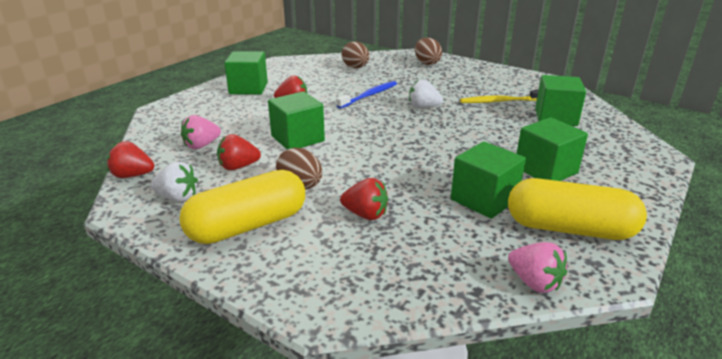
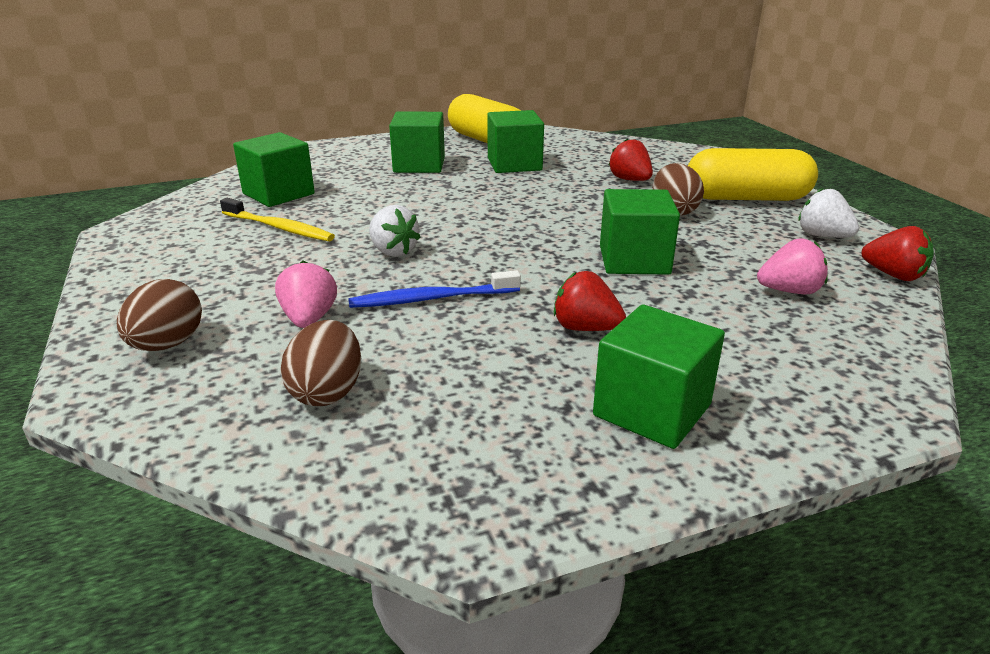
camera: 145 degrees left, 0 degrees up
(238, 167) = (739, 247): red strawberry -> none
(534, 282) = (560, 134): pink strawberry -> pink strawberry (309, 319)

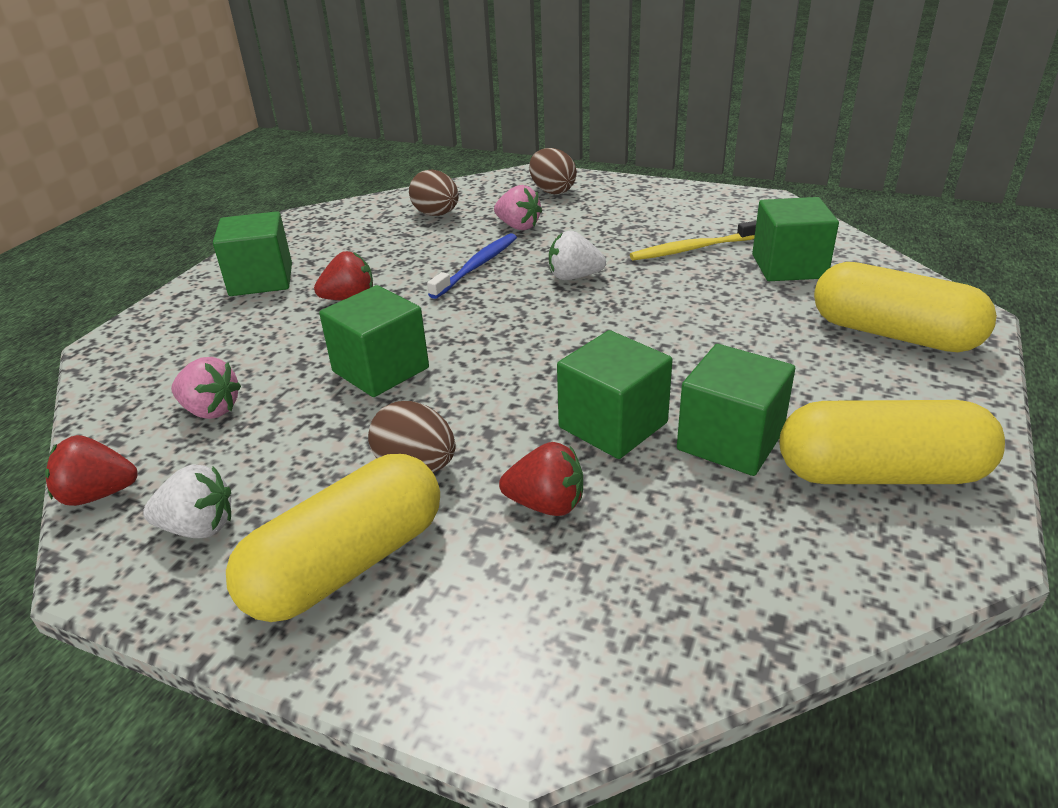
camera: 135 degrees right, 5 degrees up
(349, 157) = (893, 334): none -> yellow capsule
(419, 165) = (807, 368): green cube -> green cube (613, 425)
(789, 291) = (211, 410): pink strawberry -> pink strawberry turned 105 degrees counterclockwise

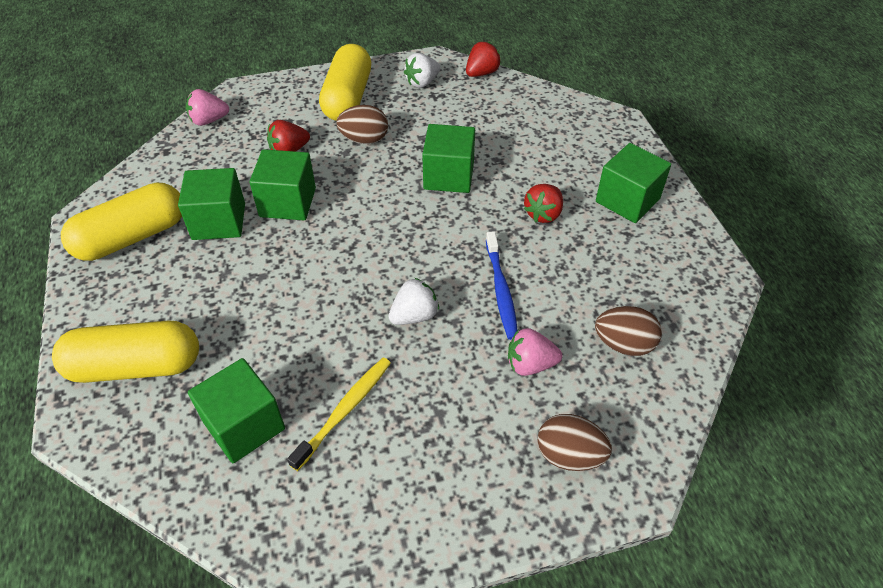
camera: 140 degrees right, 15 degrees up
(211, 410) = (499, 118): pink strawberry -> pink strawberry (209, 120)

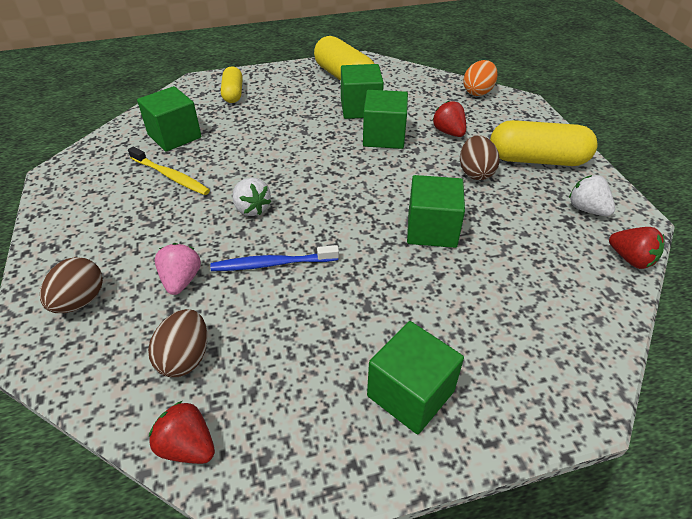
camera: 90 degrees right, 5 degrees down
(135, 366) = (233, 93): yellow capsule -> yellow capsule, size x0.59
(209, 120) = (478, 92): pink strawberry -> orange egg
(543, 214) = (379, 303): red strawberry -> red strawberry (188, 446)

